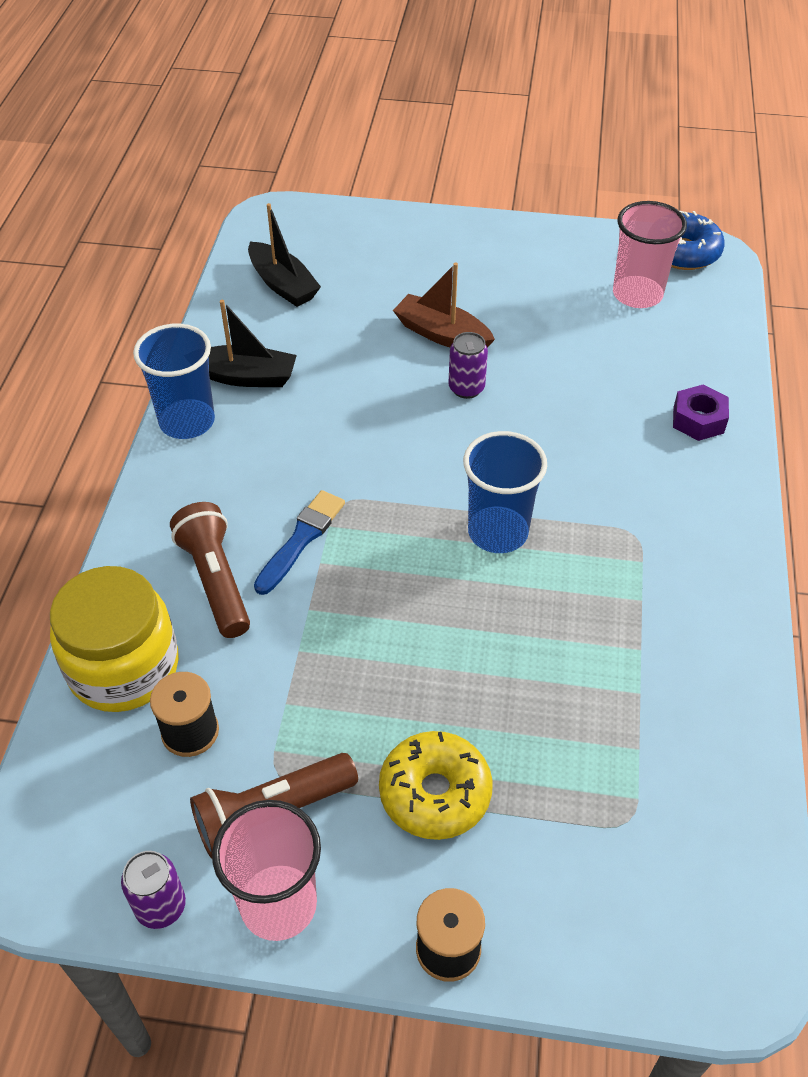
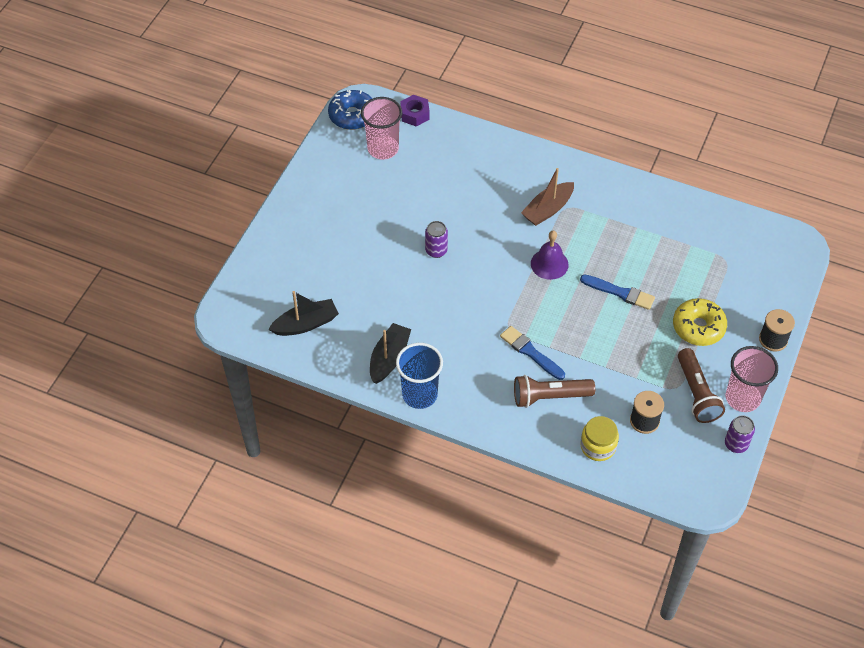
camera: 75 degrees left, 5 degrees up
(124, 667) = (598, 446): yellow jar -> yellow jar, size x0.59
(442, 334) = (385, 251): brown boat -> brown boat (548, 209)
(473, 646) = (620, 293): none -> blue brush
(498, 532) = (549, 264): blue cup -> purple bell
(698, 420) = (494, 155): purple nut -> purple nut (415, 114)

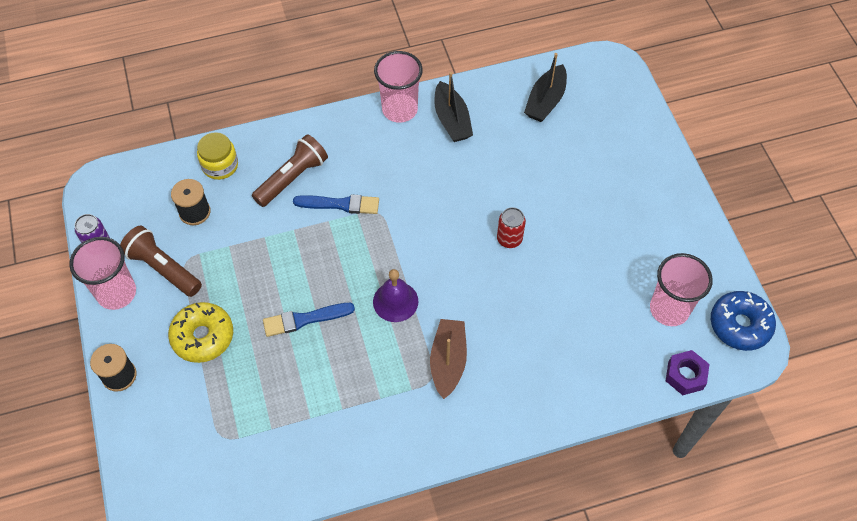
camera: 140 degrees right, 5 degrees up
(419, 395) = (399, 109): blue cup -> pink cup
(436, 251) = (509, 239): purple can -> red can

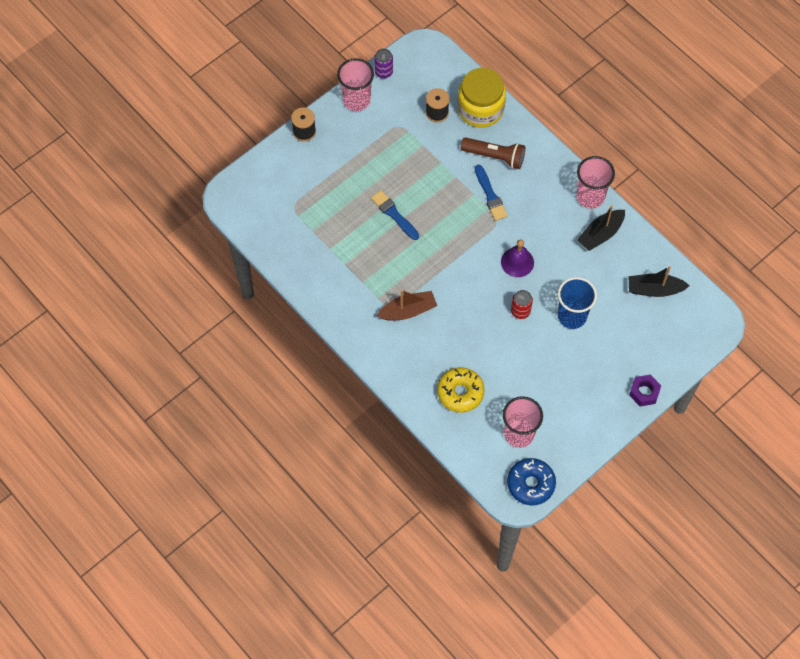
camera: 65 degrees right, 5 degrees up
(163, 268) = (387, 116): brown flashlight -> none
(203, 336) = (352, 163): yellow donut -> yellow donut (460, 392)
(220, 165) = (480, 109): yellow jar -> yellow jar, size x1.69
(395, 301) = (435, 261): purple bell -> purple bell (517, 262)
(540, 190) = (572, 316): none -> blue cup
(685, 375) = (472, 460): purple nut -> purple nut (644, 392)

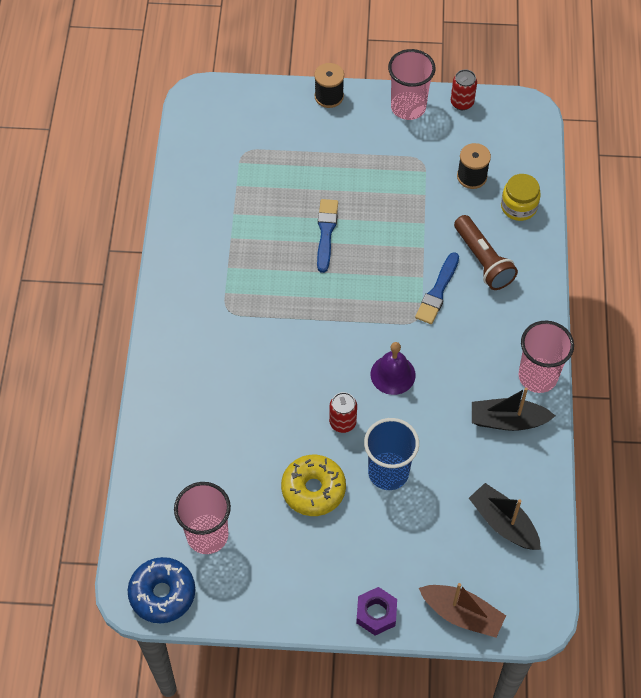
camera: 45 degrees right, 5 degrees down
(383, 72) = (462, 103): purple can -> red can
(408, 311) = (238, 328): brown boat -> brown boat (461, 614)
(460, 392) = (198, 445): yellow donut -> yellow donut (313, 489)
(480, 109) = (518, 206): yellow jar -> yellow jar, size x0.59

